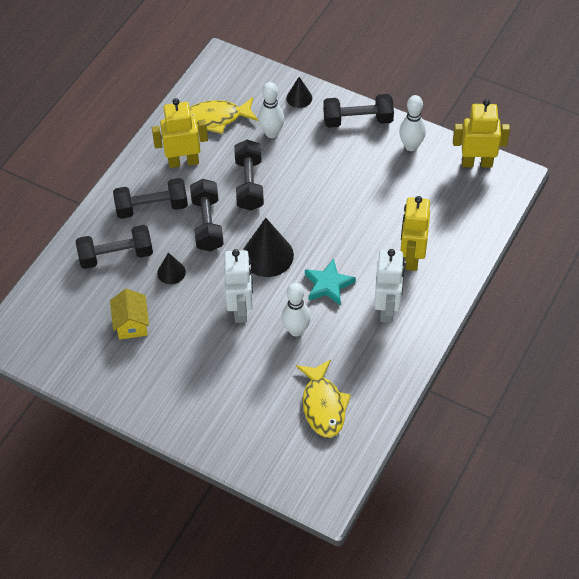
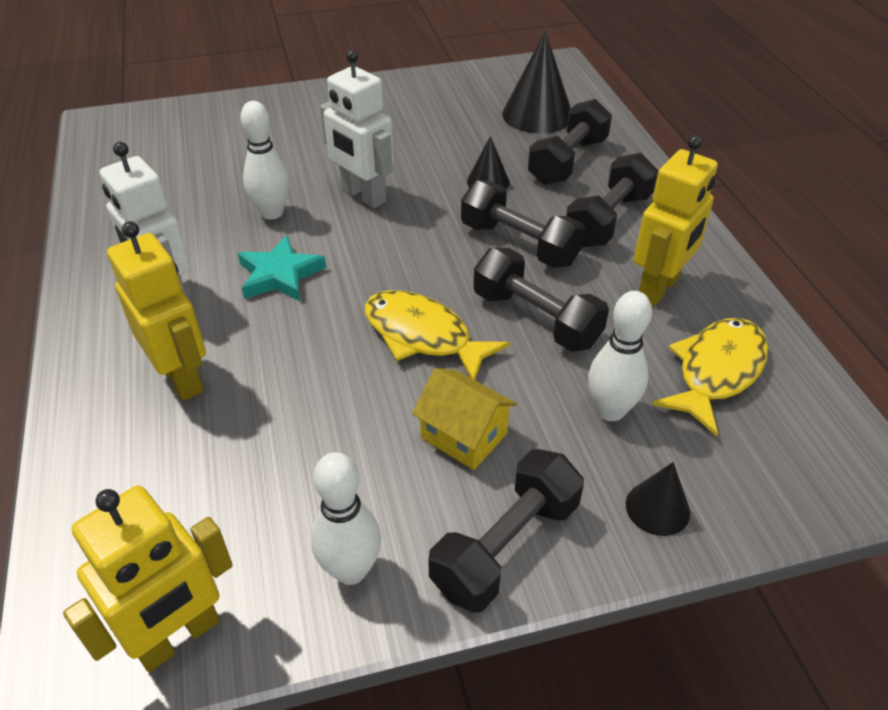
camera: 135 degrees right, 10 degrees down
(131, 324) = (462, 127): yellow house -> yellow house (464, 436)
(267, 255) = (399, 258): black cone -> black cone (537, 114)
(323, 405) = (169, 175): yellow fish -> yellow fish (423, 336)

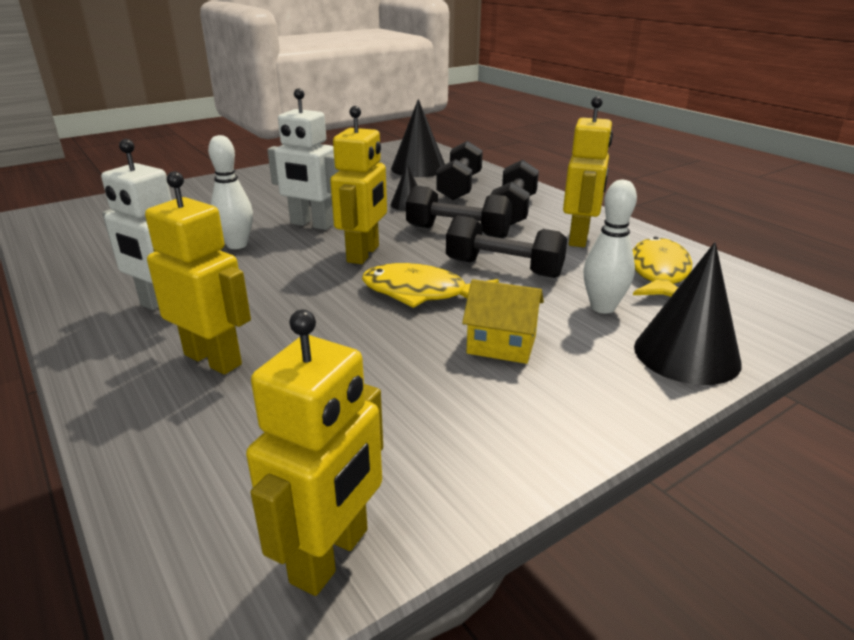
camera: 20 degrees left, 15 degrees down
(279, 275) = (268, 279): turquoise star -> none
(351, 570) = (471, 455): white bowling pin -> none
(395, 258) = (363, 254): none -> yellow robot
(506, 546) = (592, 405): black dumbbell -> none
(657, 508) = (686, 354): black cone -> black cone, size x1.84

